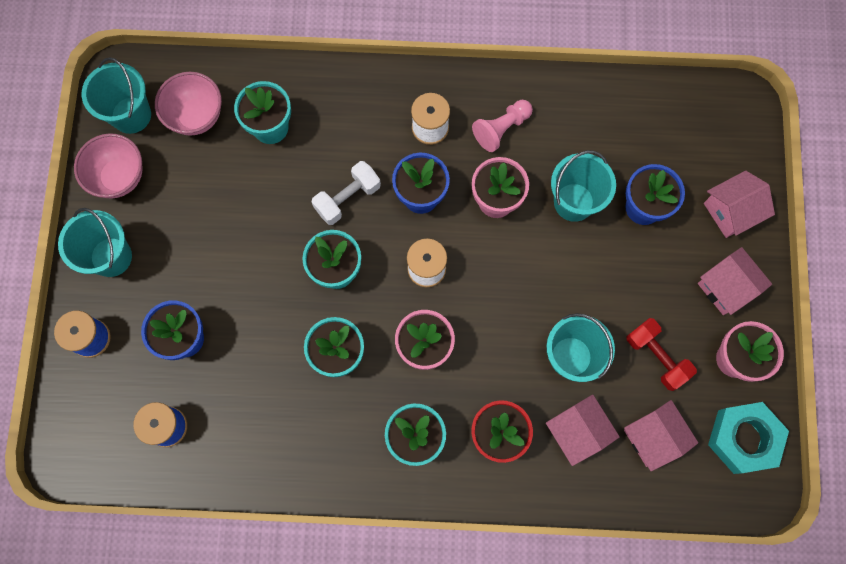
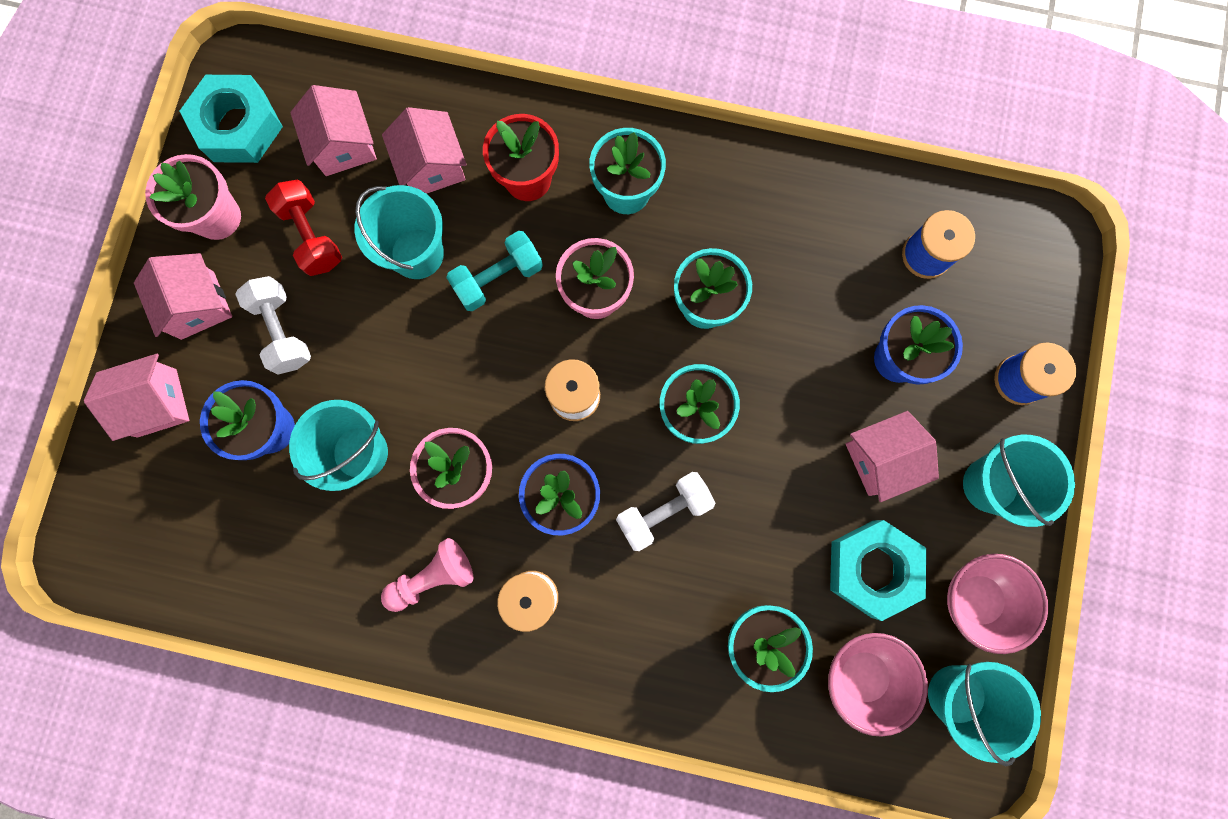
camera: 170 degrees left, 5 degrees up
(193, 261) = (881, 459): none -> pink house
(194, 185) = (872, 568): none -> turquoise nut
(503, 348) = (498, 278): none -> turquoise dumbbell
(656, 279) = (282, 331): none -> white dumbbell

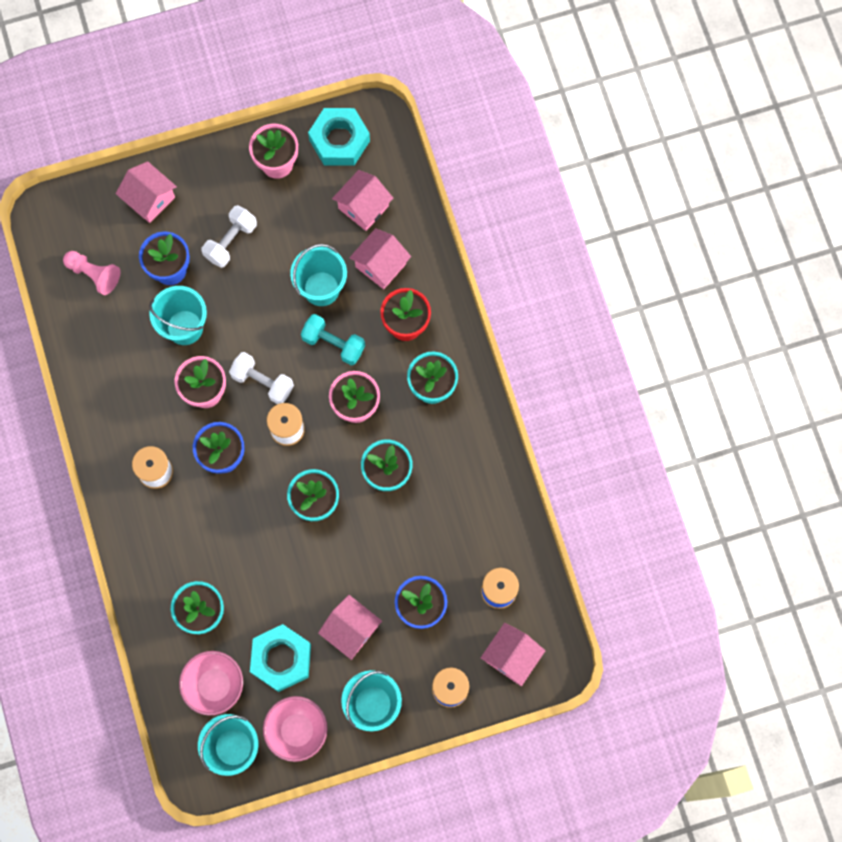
camera: 60 degrees right, 5 degrees down
(197, 305) = (218, 185): pink house -> pink house (511, 657)
(312, 236) = (297, 223): red dumbbell -> none
(432, 577) = (136, 409): pink pawn -> pink pawn (94, 274)
(663, 512) = (247, 519): white dumbbell -> white dumbbell (262, 382)

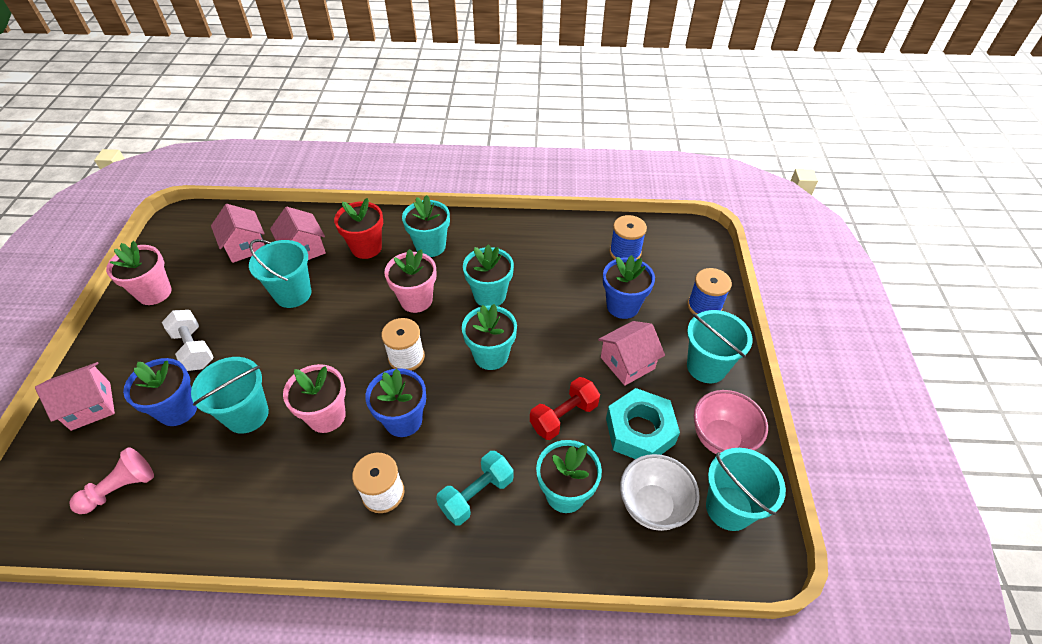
camera: 70 degrees left, 25 degrees down
(215, 685) = (652, 506): pink bowl -> white bowl
(262, 382) = (348, 363): white dumbbell -> none
(273, 590) = (564, 416): none -> red dumbbell
(333, 344) = (349, 299): turquoise dumbbell -> turquoise dumbbell (476, 495)
(339, 140) = (175, 246): turquoise nut -> none
(511, 657) = (685, 259): pink house -> none

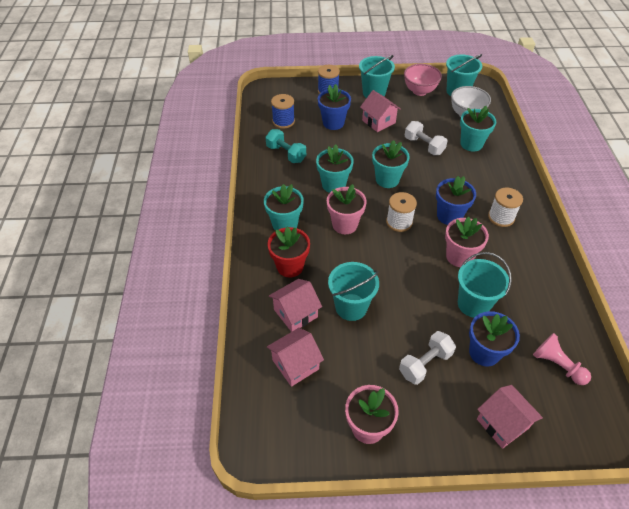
camera: 95 degrees left, 0 degrees up
(476, 495) = (486, 177): turquoise dumbbell -> turquoise dumbbell (286, 154)
(564, 416) = (424, 146): red dumbbell -> white dumbbell
(640, 431) = (424, 118): turquoise nut -> none

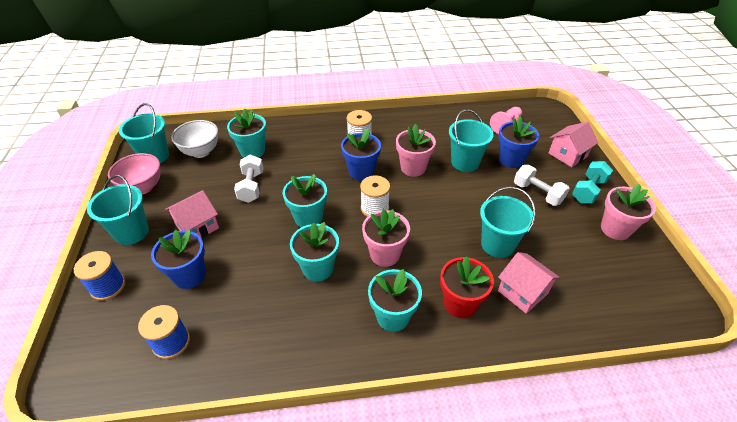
camera: 95 degrees left, 5 degrees down
(286, 154) = (252, 330): turquoise dumbbell -> turquoise dumbbell (588, 190)
(295, 364) = (583, 286): pink house -> none
(424, 146) = (251, 187): white dumbbell -> white dumbbell turned 45 degrees counterclockwise

